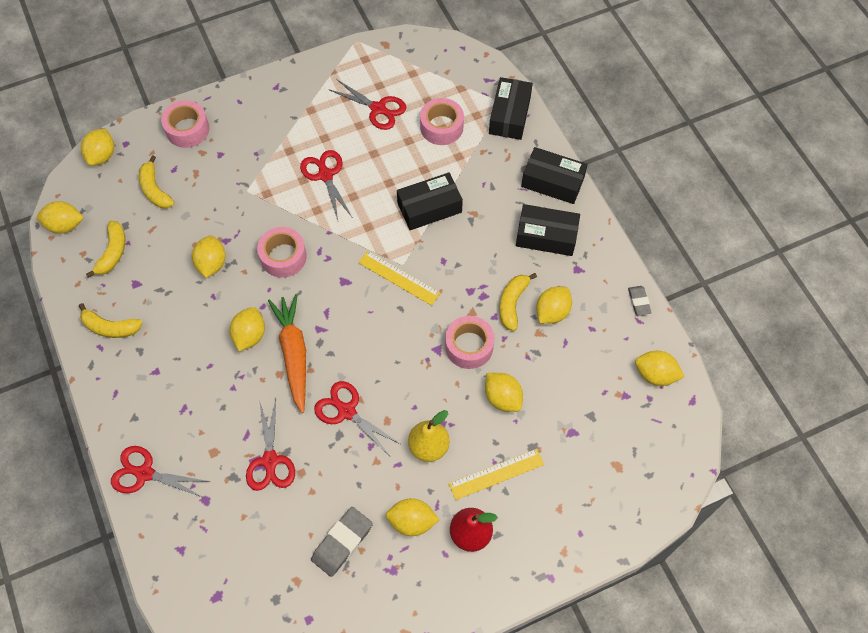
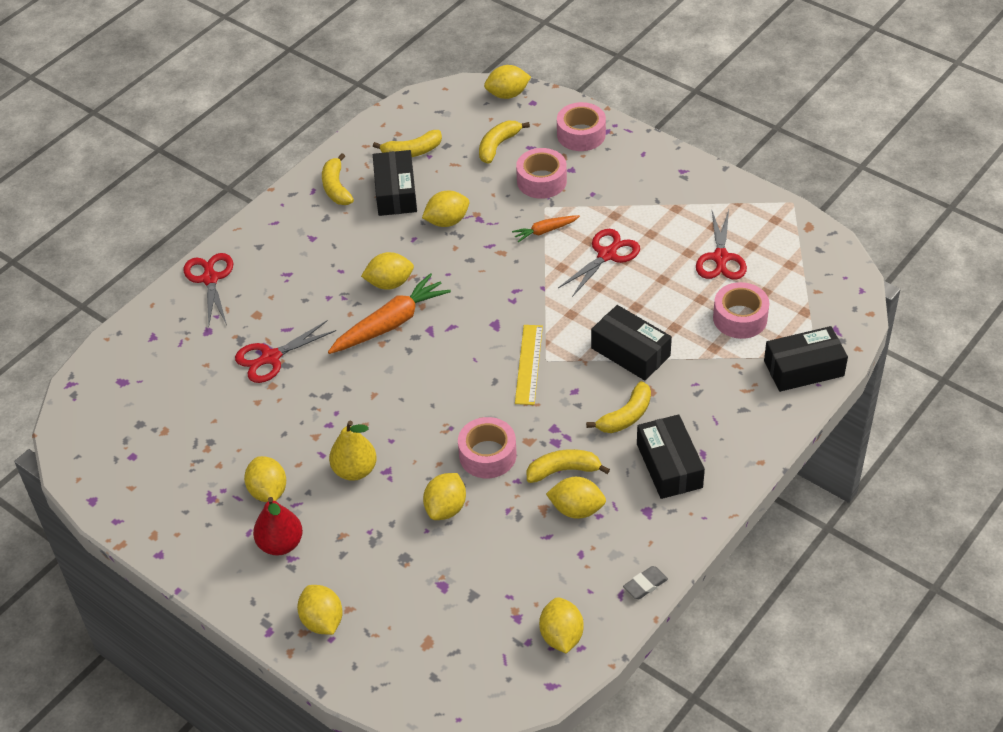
camera: 65 degrees right, 15 degrees down
(65, 225) = (417, 108): yellow lemon -> yellow lemon (322, 621)
(272, 202) = (545, 231): none -> orange carrot
(283, 257) = (490, 267): pink tape -> pink tape (541, 181)
(342, 542) = (218, 447): grey eraser -> none
(347, 411) = (354, 390): red scissors -> none
(486, 240) = (626, 416): none -> yellow banana
(496, 474) = (357, 538): yellow ruler -> none
(552, 182) = (745, 442): black box -> black box (395, 192)

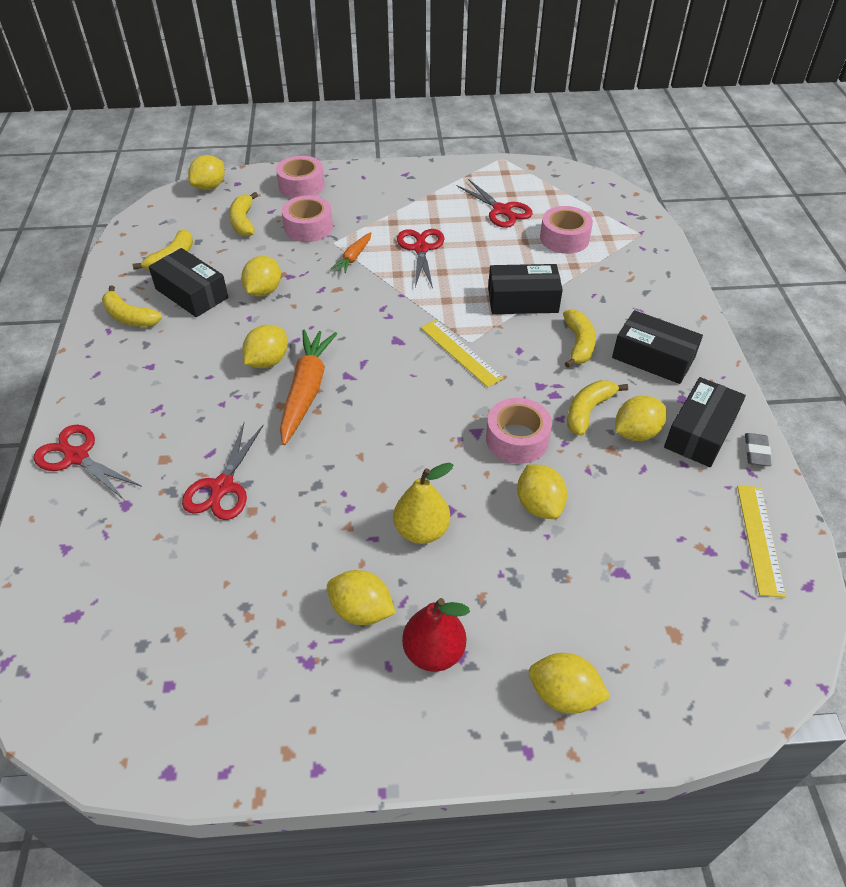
camera: 45 degrees left, 0 degrees up
(561, 636) = (760, 539): yellow lemon -> yellow ruler
(803, 368) = (645, 245): black box -> black box (700, 432)

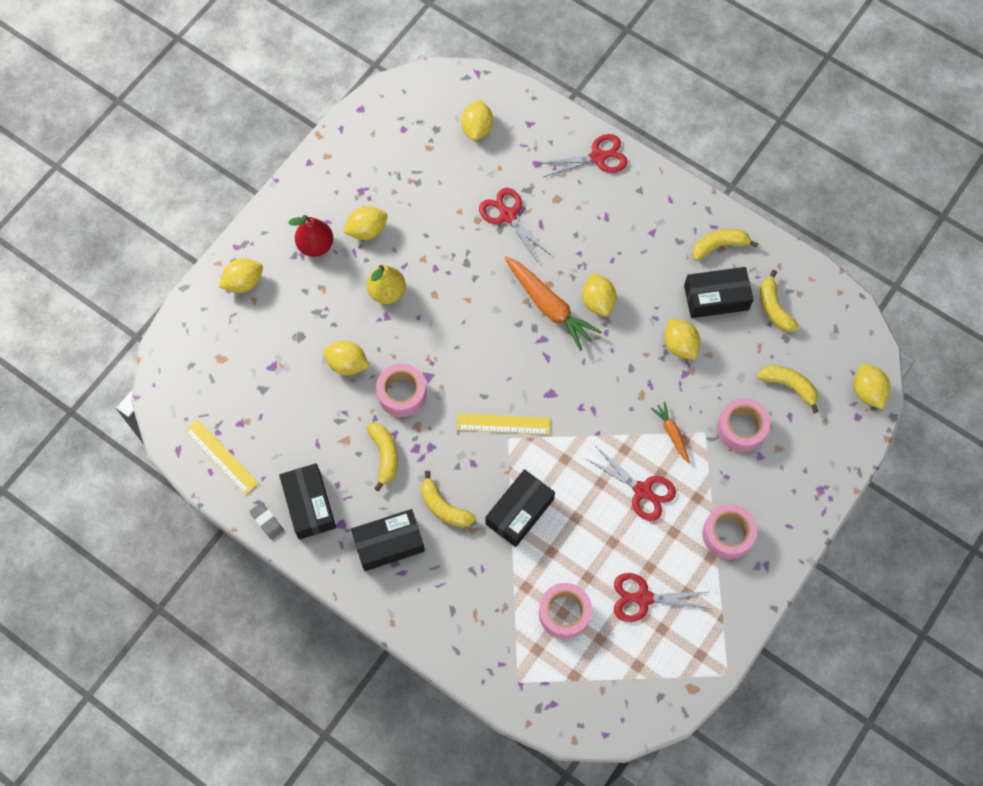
camera: 130 degrees right, 20 degrees up
(301, 186) = (812, 465): pink tape -> pink tape (727, 534)
(636, 433) = (344, 466): yellow lemon -> yellow lemon (477, 129)

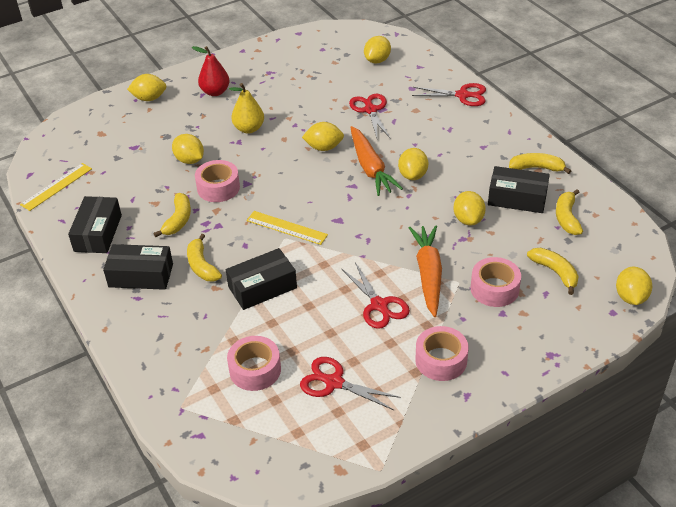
camera: 25 degrees right, 25 degrees down
(221, 457) = (56, 186): yellow ruler -> yellow ruler turned 60 degrees clockwise
(267, 521) = (58, 233): grey eraser -> none
(367, 230) = (258, 93): yellow lemon -> yellow lemon (324, 147)
(672, 433) = (428, 274): orange carrot -> orange carrot, size x1.91

